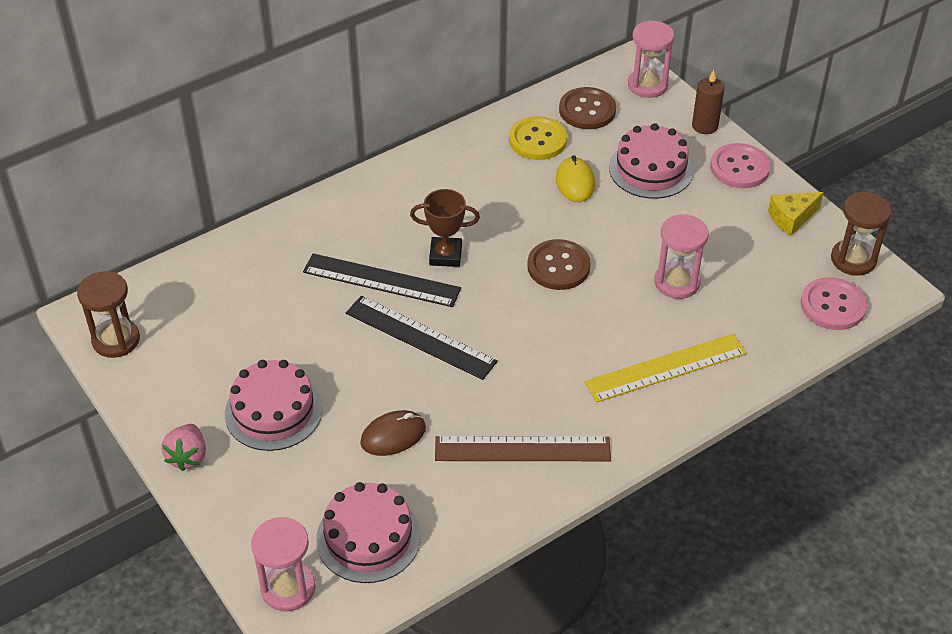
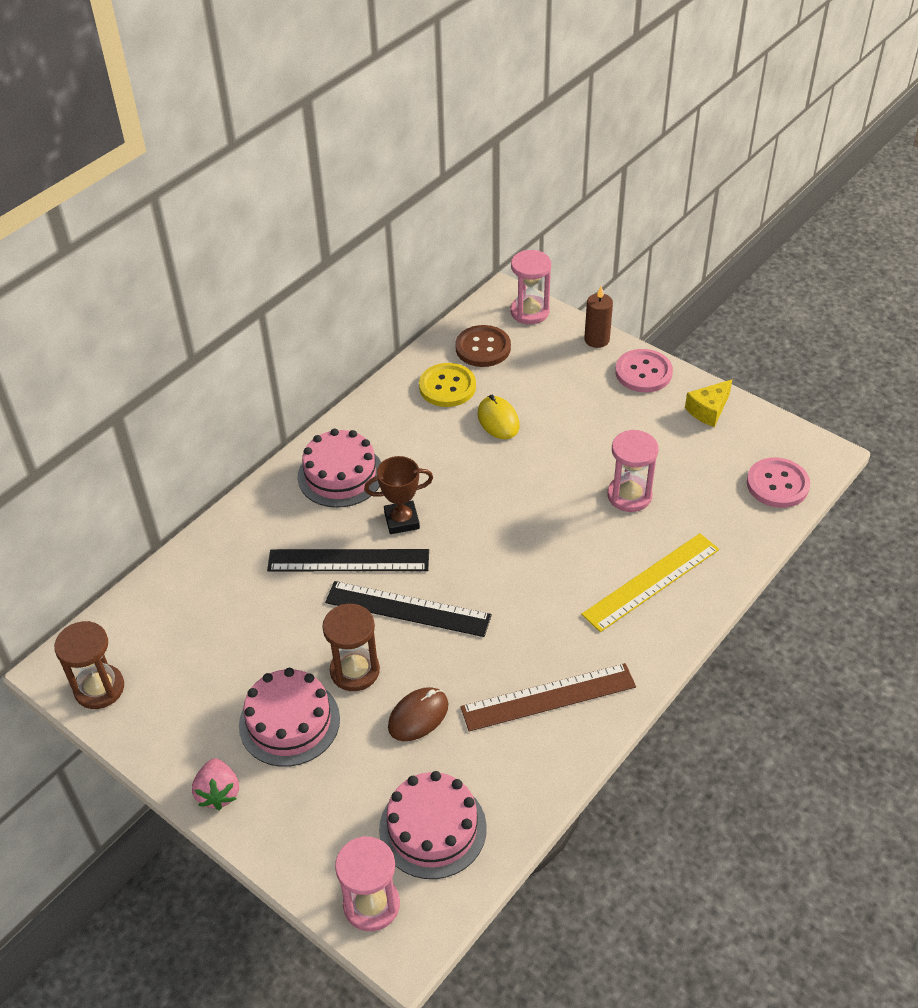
camera: 15 degrees left, 0 degrees up
(558, 266) = (514, 506): brown button -> none
(651, 169) = (563, 392): pink cake -> pink cake (340, 475)
(853, 259) = (778, 436): brown hourglass -> brown hourglass (355, 671)

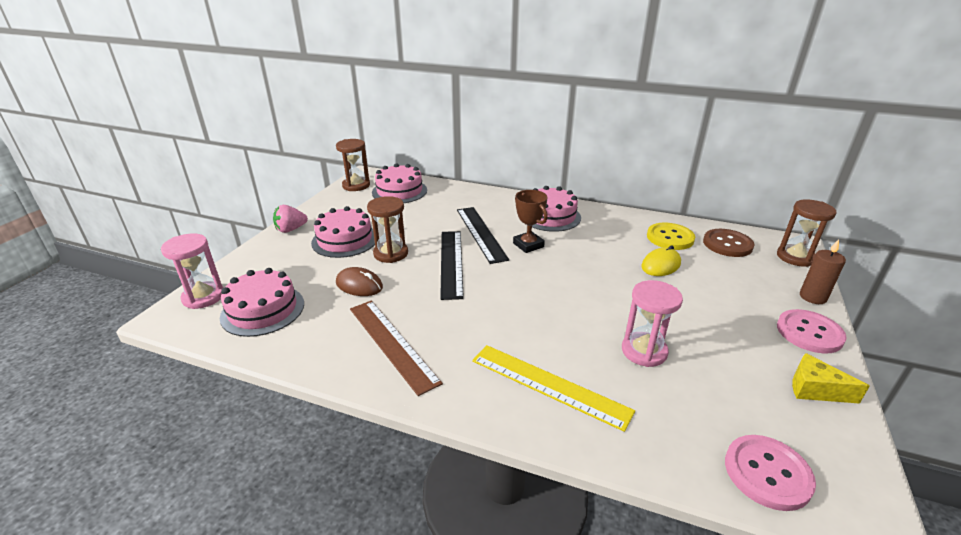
camera: 70 degrees right, 15 degrees down
(159, 630) = (399, 191): none -> pink cake
(529, 312) = (795, 257): pink hourglass -> brown hourglass

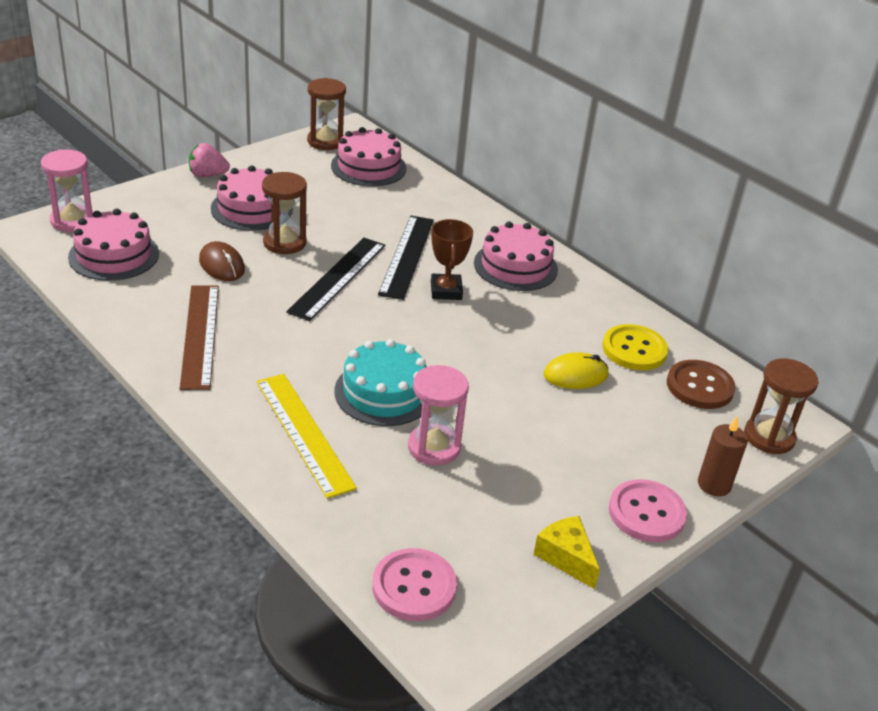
camera: 25 degrees right, 5 degrees up
(567, 327) = (384, 392): none -> turquoise cake

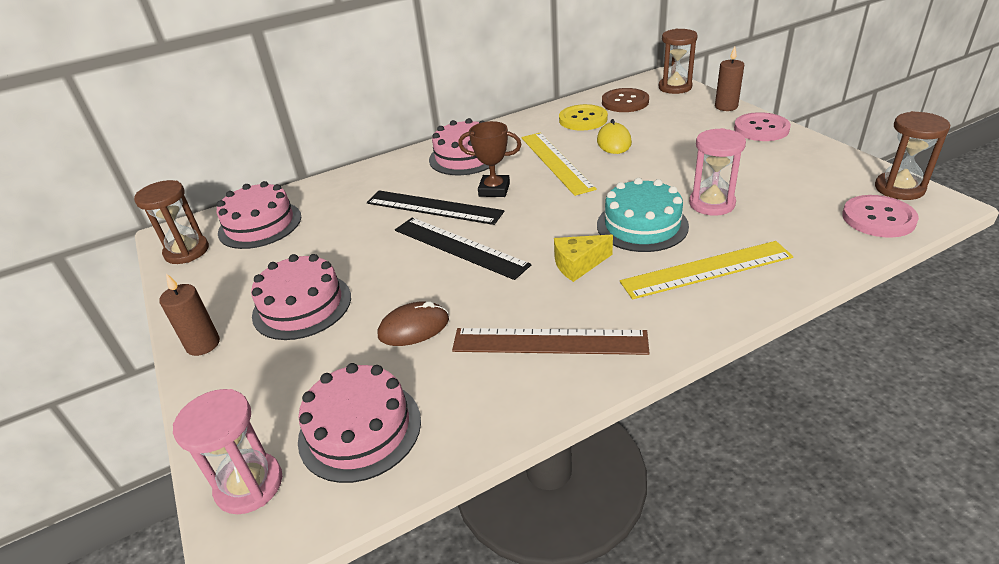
camera: 70 degrees left, 0 degrees up
(207, 175) = (203, 344): pink strawberry -> brown candle
(284, 243) = (383, 281): brown hourglass -> brown hourglass (899, 188)
(514, 330) = (556, 162): none -> yellow ruler
(566, 557) = (817, 158): yellow cheese -> yellow cheese (578, 264)

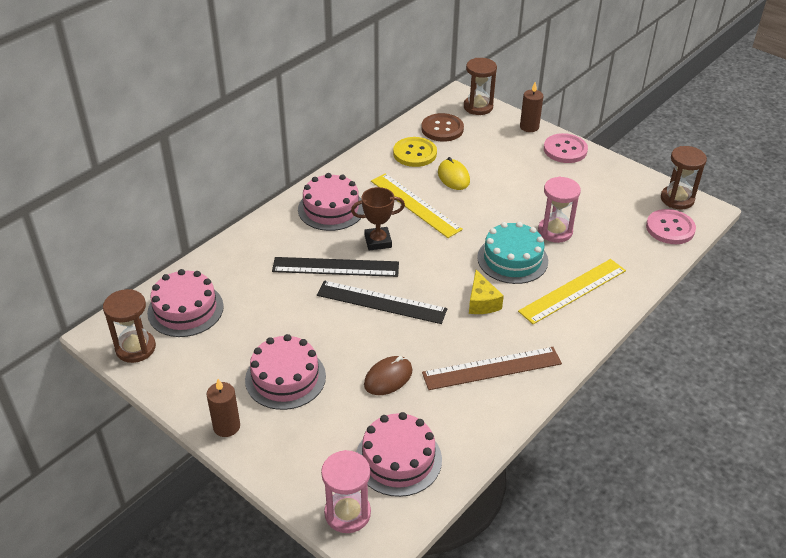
camera: 25 degrees left, 5 degrees up
(578, 264) = (482, 302): yellow cheese -> yellow cheese turned 60 degrees counterclockwise

